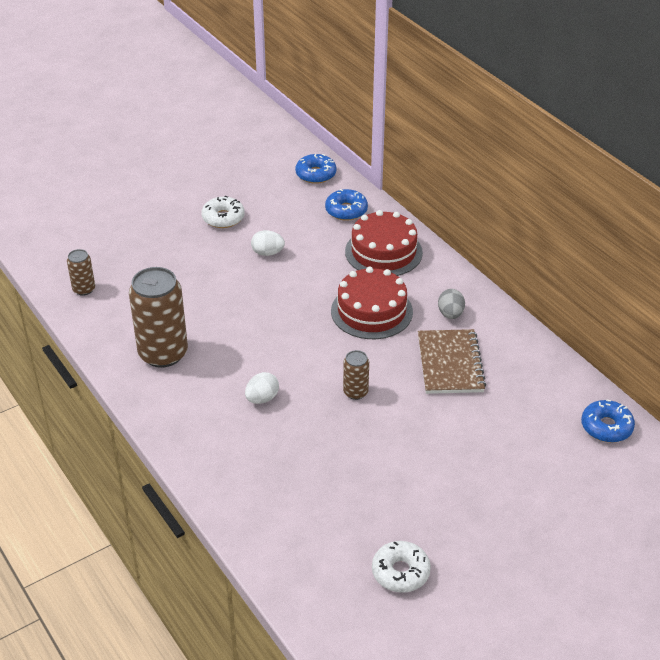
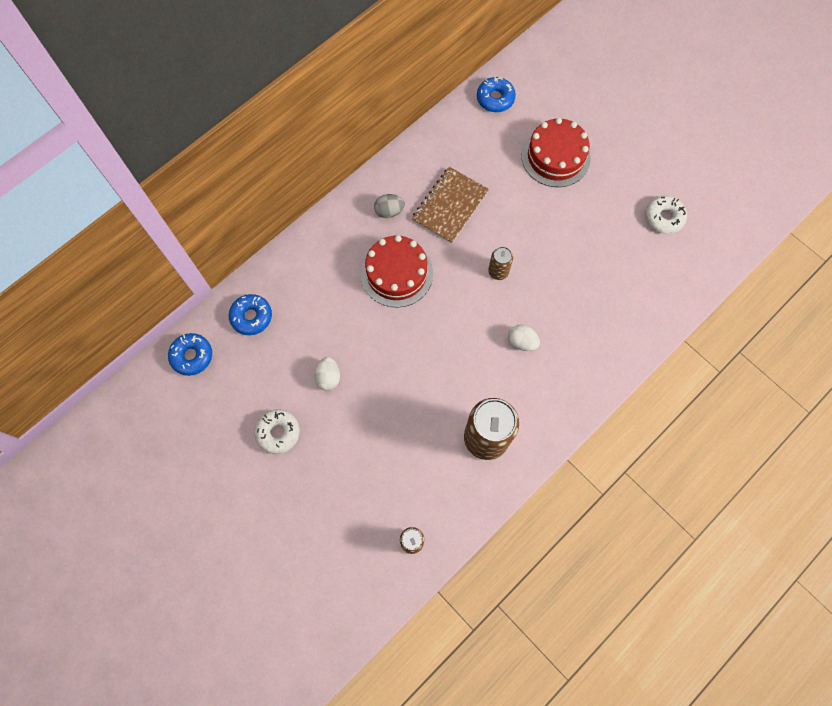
camera: 100 degrees left, 30 degrees up
(383, 252) = (312, 274): red cake -> red cake (555, 156)
(450, 363) = (450, 206): brown notebook -> brown notebook turned 45 degrees counterclockwise

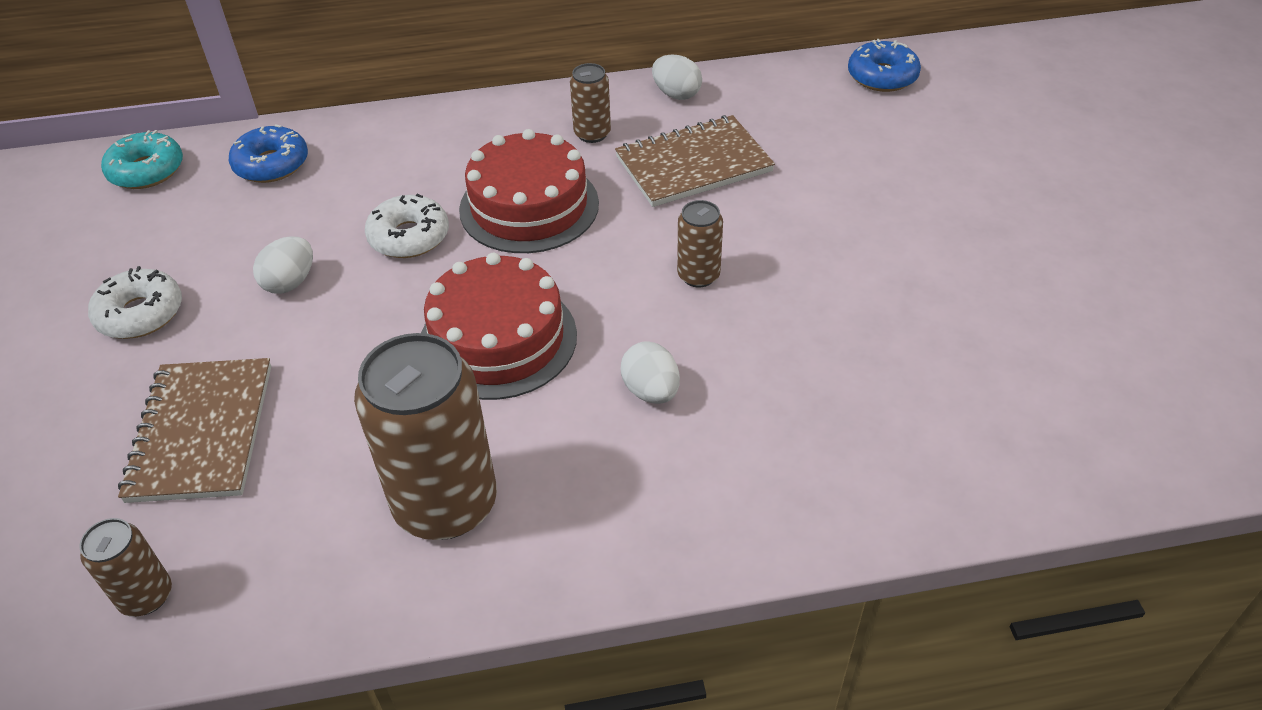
camera: 35 degrees right, 25 degrees down
(192, 356) = (147, 171): blue donut -> turquoise donut
(364, 468) = (201, 432): none -> brown notebook
(389, 211) = (592, 134): grey egg -> brown can
(408, 162) = (676, 94): none -> white egg
(555, 156) = (932, 175): red cake -> red cake (498, 339)
(663, 218) = (1092, 337): white donut -> white donut (409, 237)

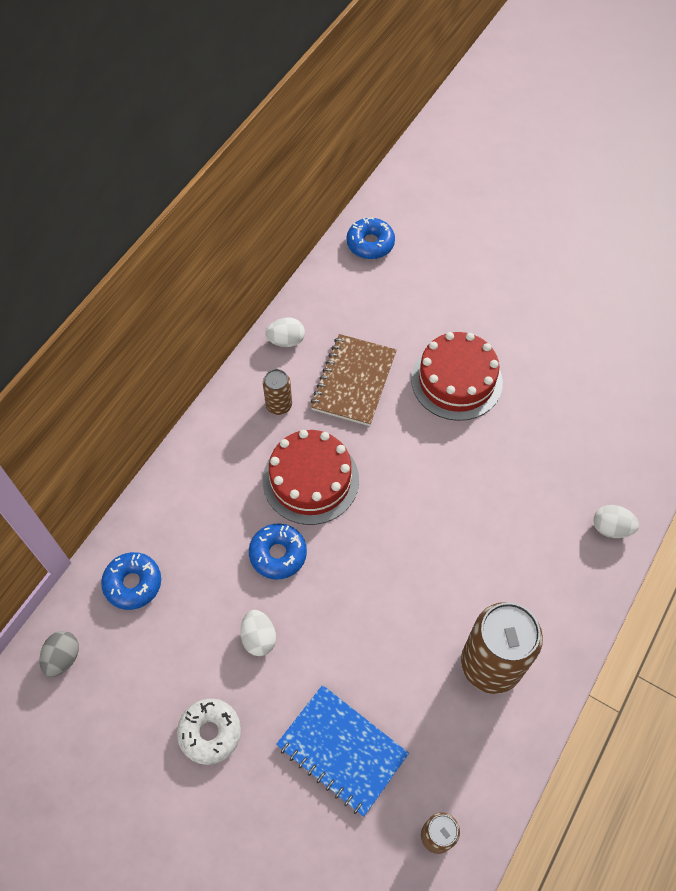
camera: 50 degrees left, 15 degrees up
(147, 171) = (63, 658): turquoise donut -> grey egg
(201, 432) = (342, 750): brown notebook -> blue notebook
(409, 237) = (278, 554): white donut -> blue donut
(498, 339) = (401, 567): red cake -> red cake (456, 380)
(651, 391) = (496, 527): white egg -> white egg (611, 528)
(698, 275) = (438, 447): brown can -> none

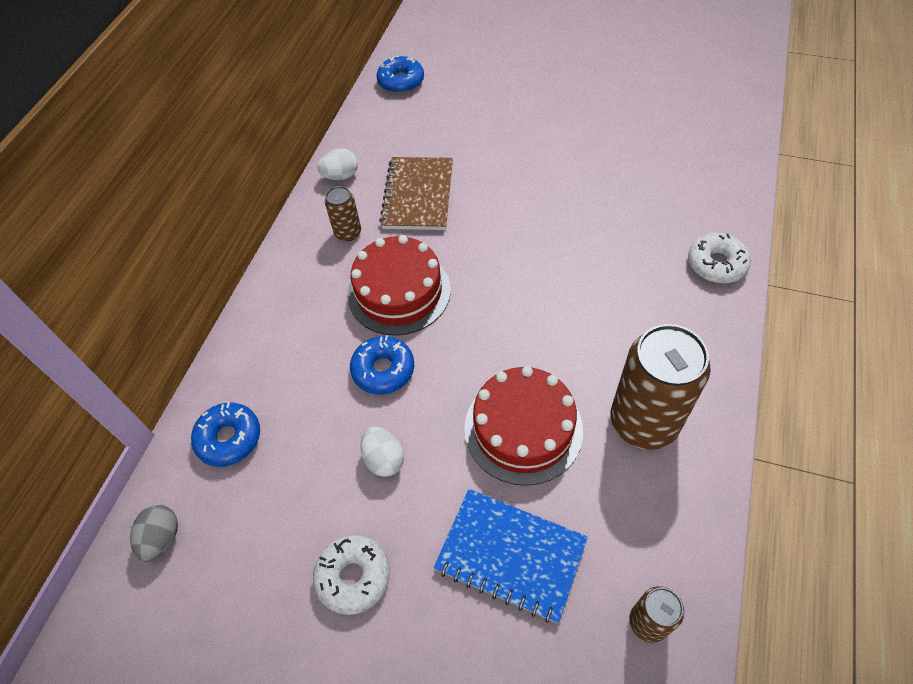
camera: 10 degrees left, 5 degrees down
(456, 380) = (519, 173): red cake -> red cake (523, 429)
(611, 528) = (716, 264): white egg -> white donut

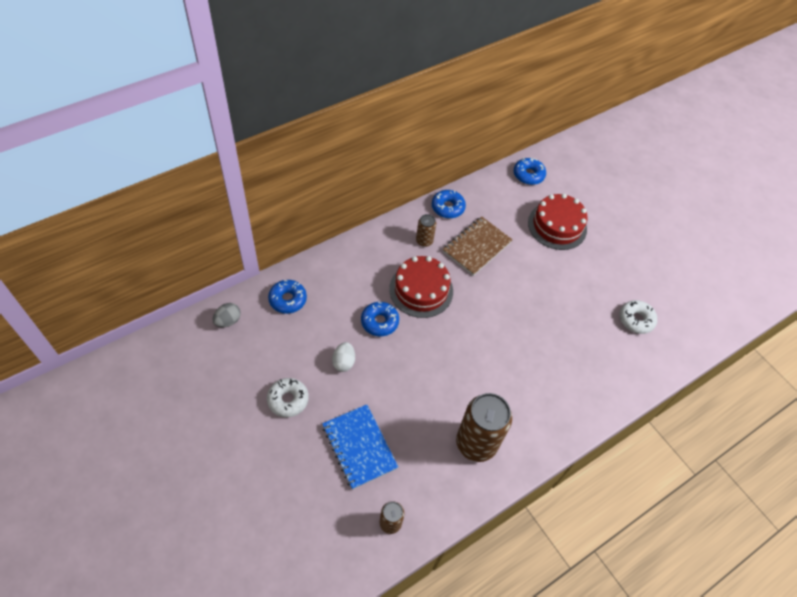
camera: 30 degrees right, 0 degrees up
(341, 176) = (447, 207): white egg -> blue donut
(523, 429) = (417, 400): red cake -> red cake (557, 226)
(716, 264) = (596, 401): white donut -> white donut (636, 320)

